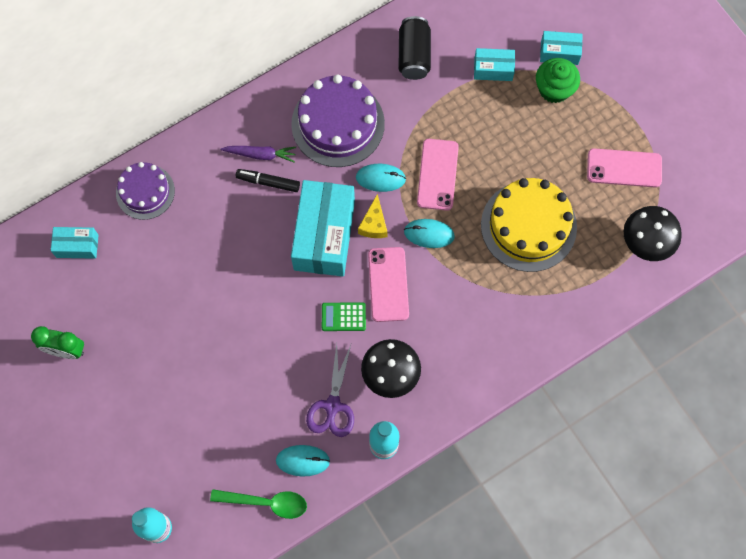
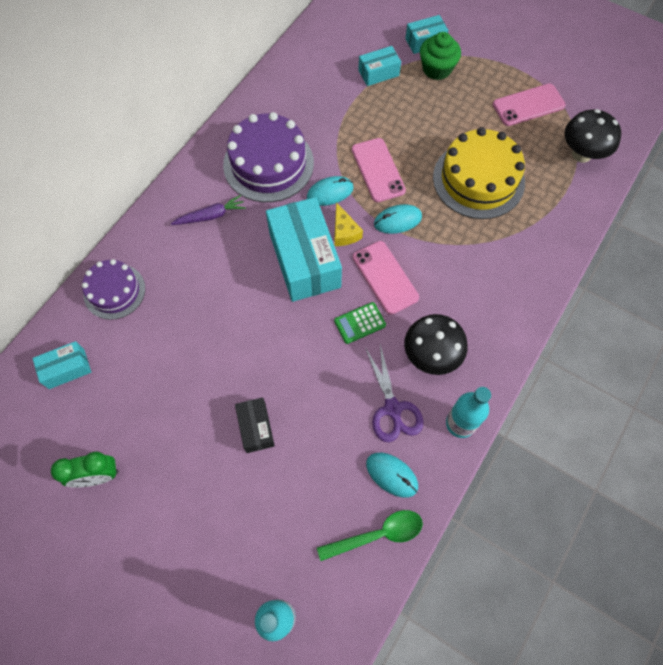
camera: 25 degrees left, 5 degrees down
(210, 369) = (256, 428): none -> black box
(268, 182) = (229, 236): black marker -> none
(303, 460) = (392, 475): turquoise mouse -> turquoise mouse turned 60 degrees clockwise
(414, 55) = (306, 87): black can -> none

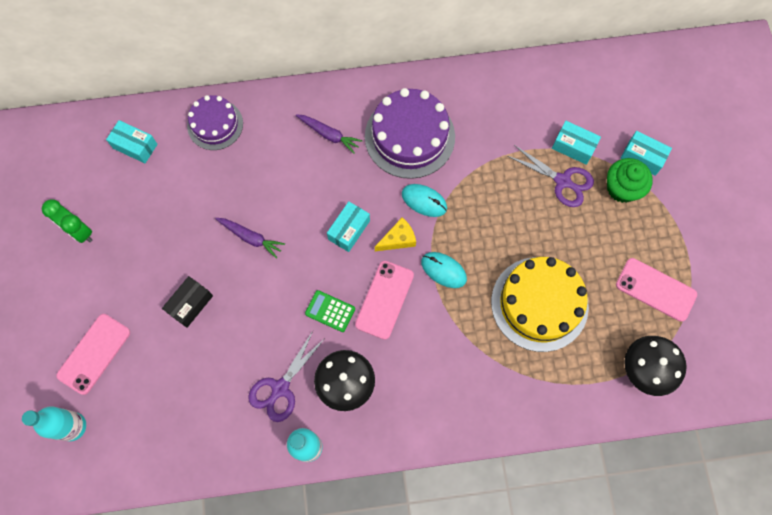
camera: 50 degrees right, 5 degrees up
(242, 336) = (251, 238): none -> purple carrot
(304, 260) = (349, 230): turquoise box -> turquoise box, size x0.50
(344, 232) = (398, 239): yellow cheese -> yellow cheese turned 150 degrees counterclockwise
(377, 534) = (177, 449): green spoon -> none
(378, 170) = (477, 220): pink phone -> pink phone (94, 354)
(392, 475) = (229, 426): turquoise mouse -> none
(398, 98) = (562, 181): none -> purple scissors

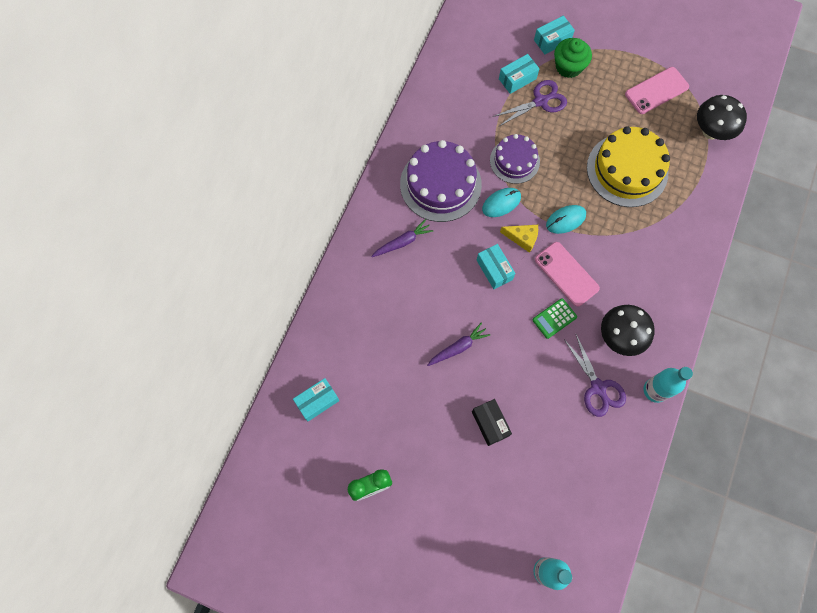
camera: 60 degrees left, 0 degrees up
(94, 354) = (491, 524): pink phone -> none
(215, 124) = (338, 325): purple cake -> purple cake (514, 161)
(398, 239) = (522, 238): yellow cheese -> yellow cheese turned 105 degrees clockwise

